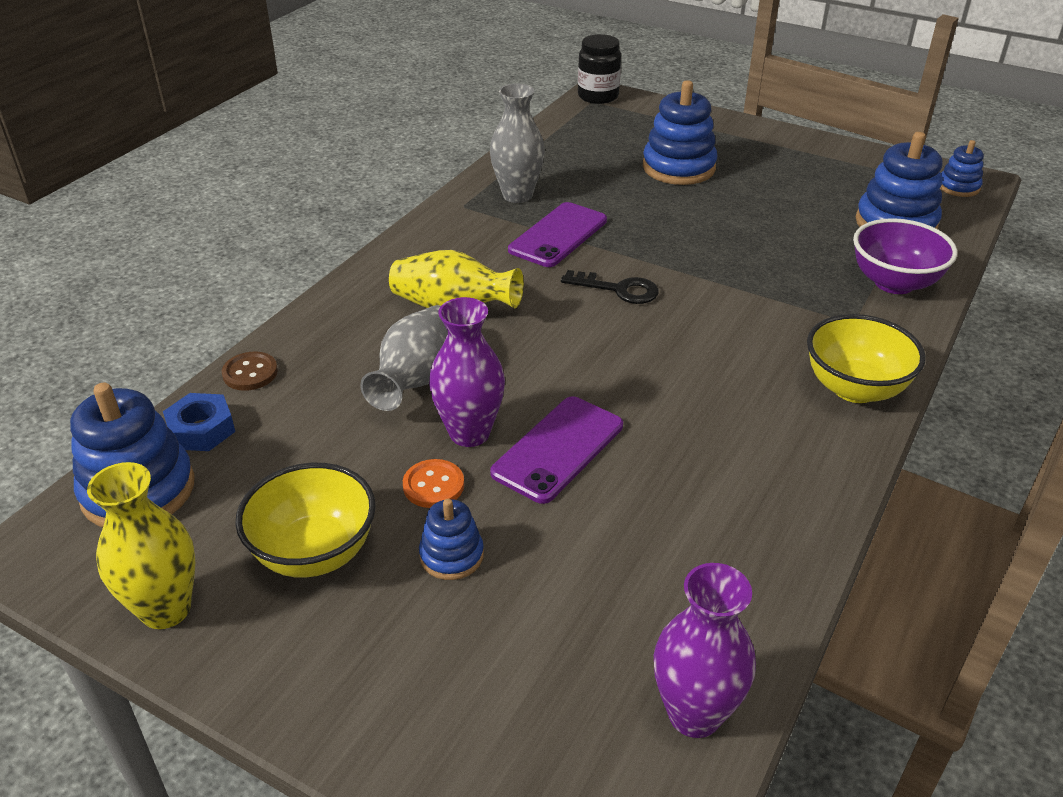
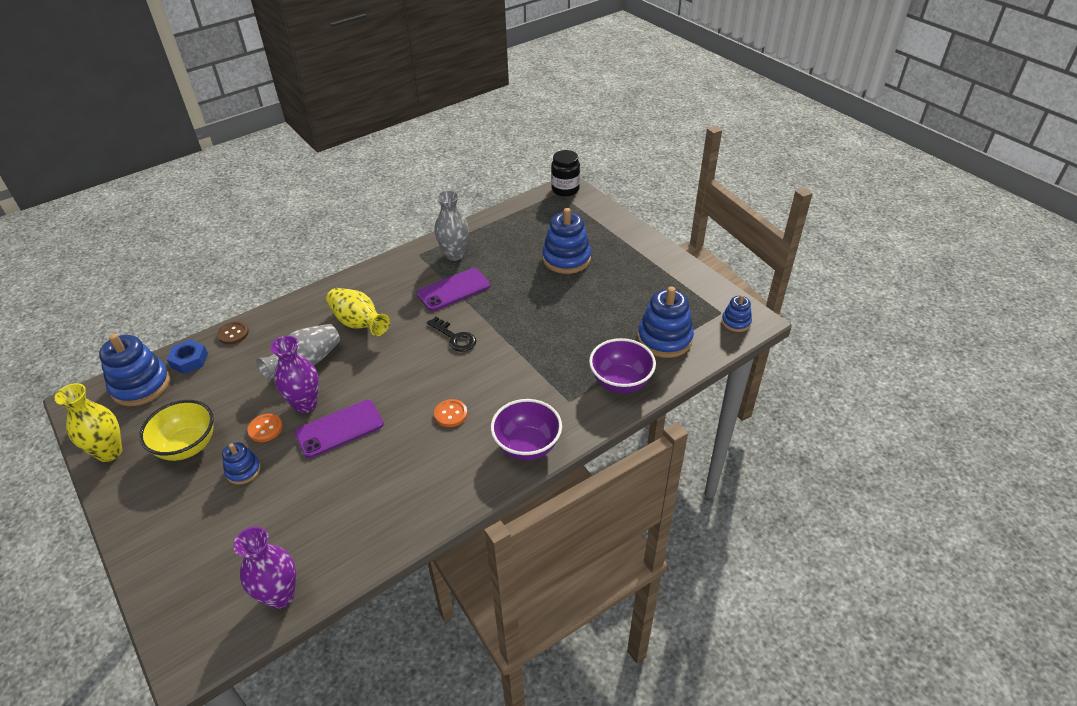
camera: 25 degrees right, 5 degrees up
(708, 381) = (451, 414): none -> orange button
(854, 388) = (527, 446): yellow bowl -> purple bowl

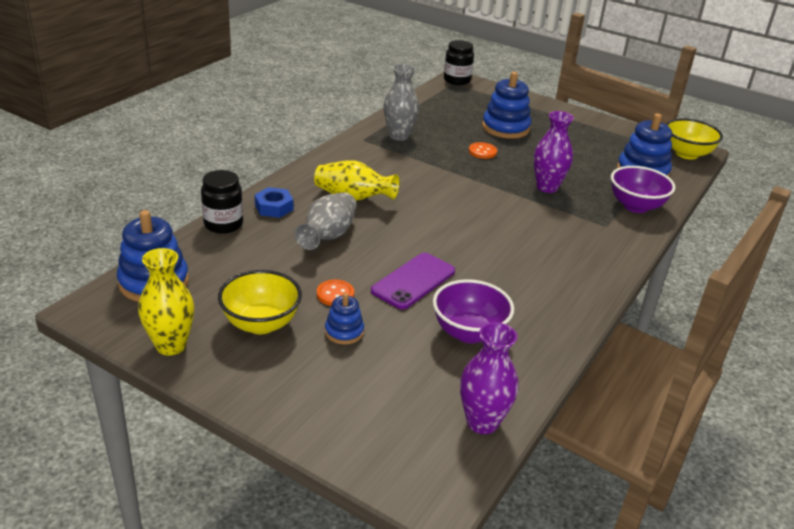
camera: 25 degrees left, 10 degrees down
(189, 360) = (193, 253): blue nut -> blue nut (274, 207)
(233, 334) = (223, 224): brown button -> black jar
(305, 404) = (359, 268): purple vase -> purple vase (547, 187)
(451, 414) = (511, 252): orange button -> orange button (482, 152)
(453, 290) = (423, 161): purple phone -> none
(455, 337) = (459, 196): black key -> none
(527, 446) = (601, 263): purple bowl -> purple bowl (469, 333)
(736, 322) = (686, 154): blue stacking toy -> yellow bowl

